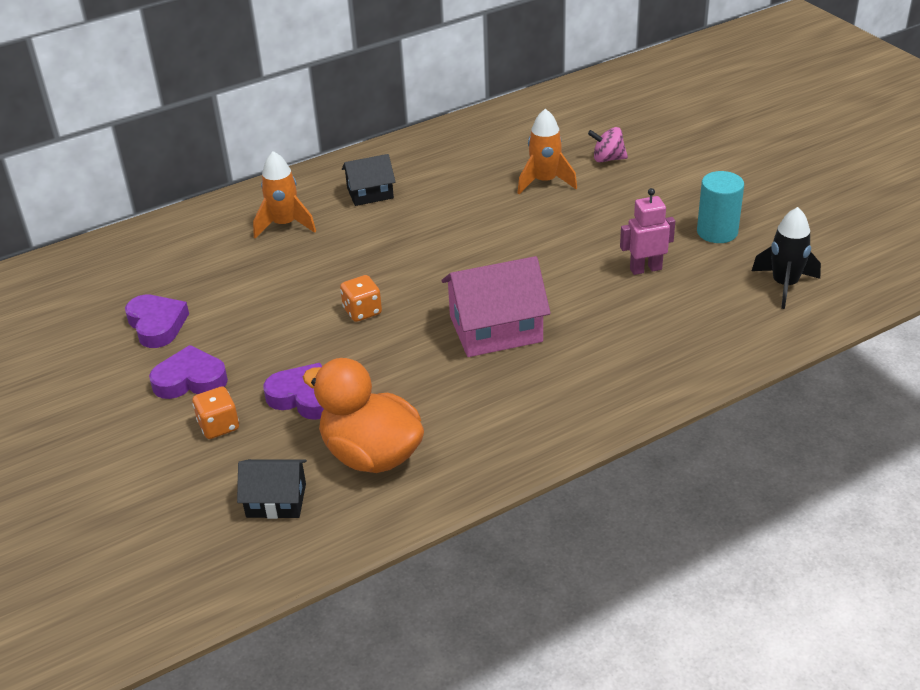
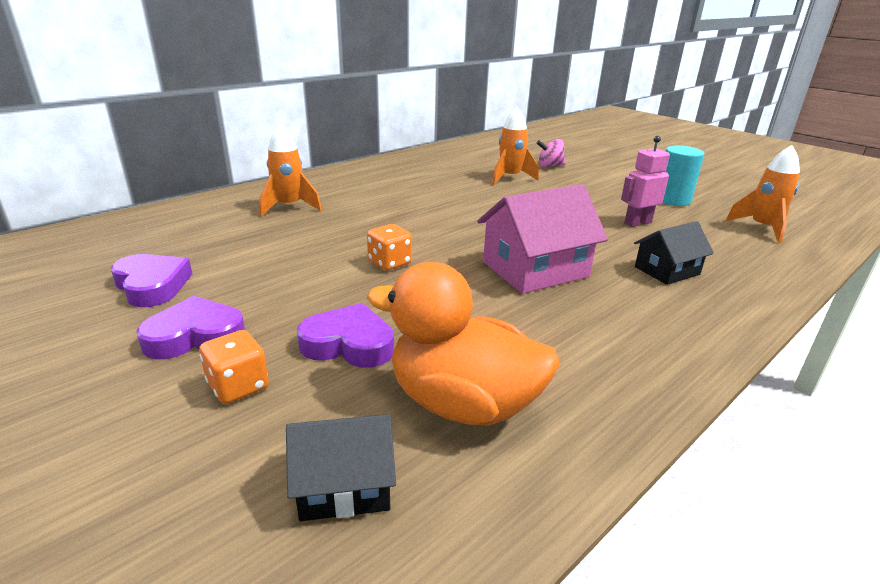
camera: 15 degrees left, 10 degrees down
(370, 193) = (364, 187): black house -> black house (667, 270)
(784, 285) = (762, 228): black rocket -> orange rocket

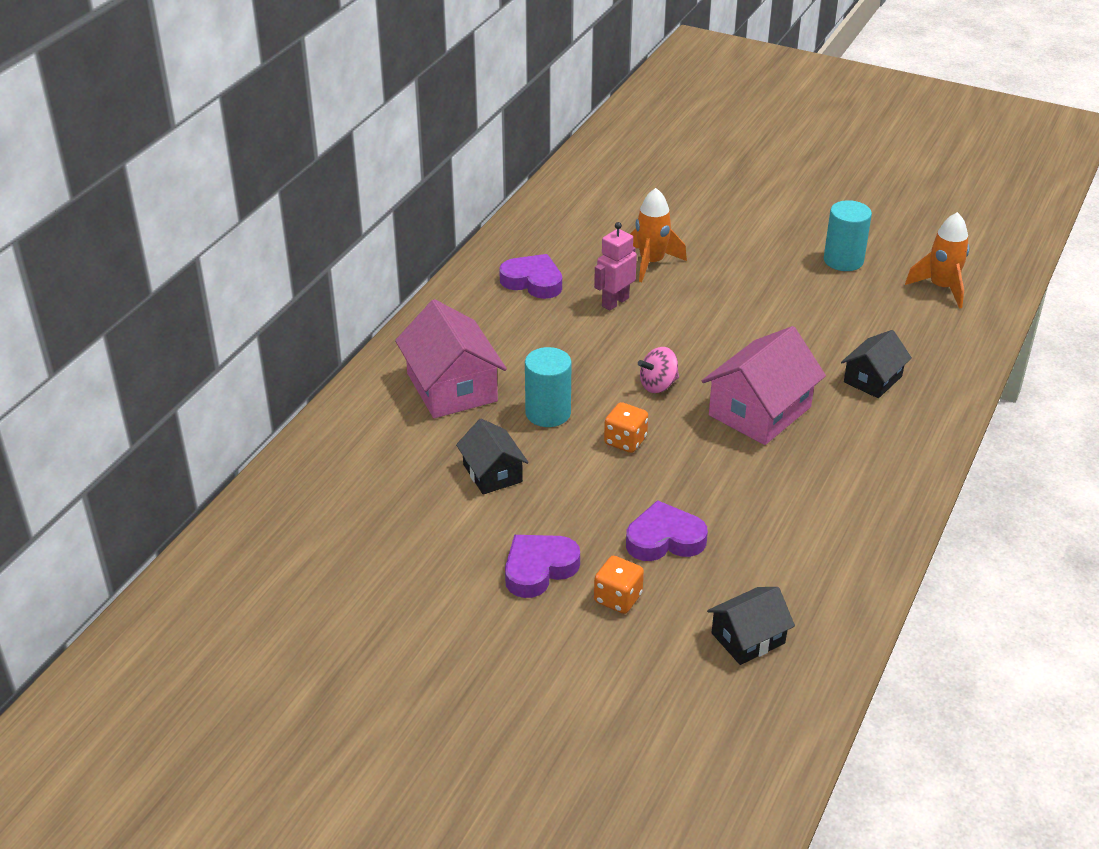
camera: 20 degrees left, 10 degrees up
(152, 285) = (440, 532): purple heart -> purple heart (533, 281)
(251, 258) = (492, 473): none -> black house
(289, 207) = (452, 387): orange rocket -> pink house
(344, 233) = (548, 413): none -> turquoise cylinder
(462, 403) = (782, 563): orange duck -> none
(549, 166) = (683, 224): pink spinning top -> pink spinning top (658, 385)
(637, 223) = (822, 313): pink robot -> pink robot (615, 302)

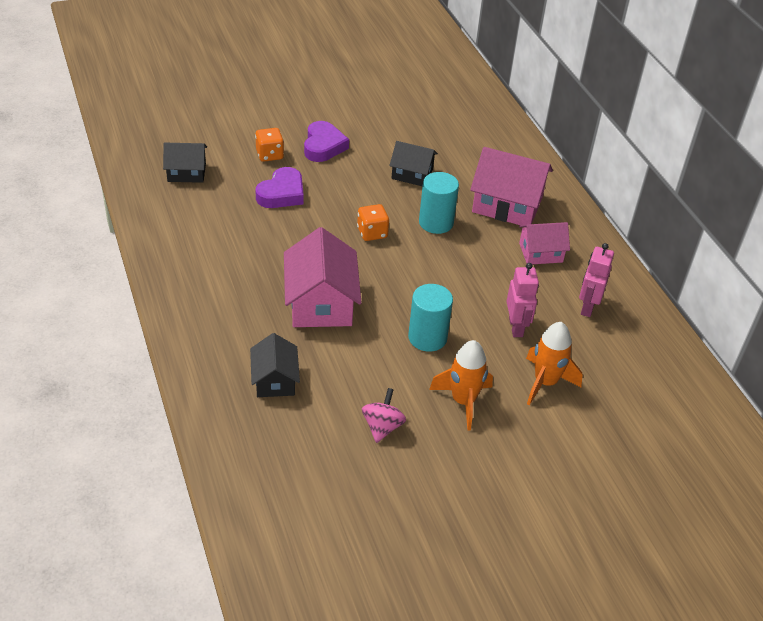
camera: 130 degrees right, 5 degrees up
(497, 335) = (541, 252): none -> pink house
(533, 281) = (587, 307): purple heart -> pink robot
(658, 385) = (403, 281): pink spinning top -> pink spinning top (382, 427)
(748, 638) = (186, 172): black house -> black house turned 75 degrees clockwise
(843, 260) = (419, 499): turquoise cylinder -> turquoise cylinder (427, 337)
(941, 288) = (310, 526): orange rocket -> orange rocket (463, 401)

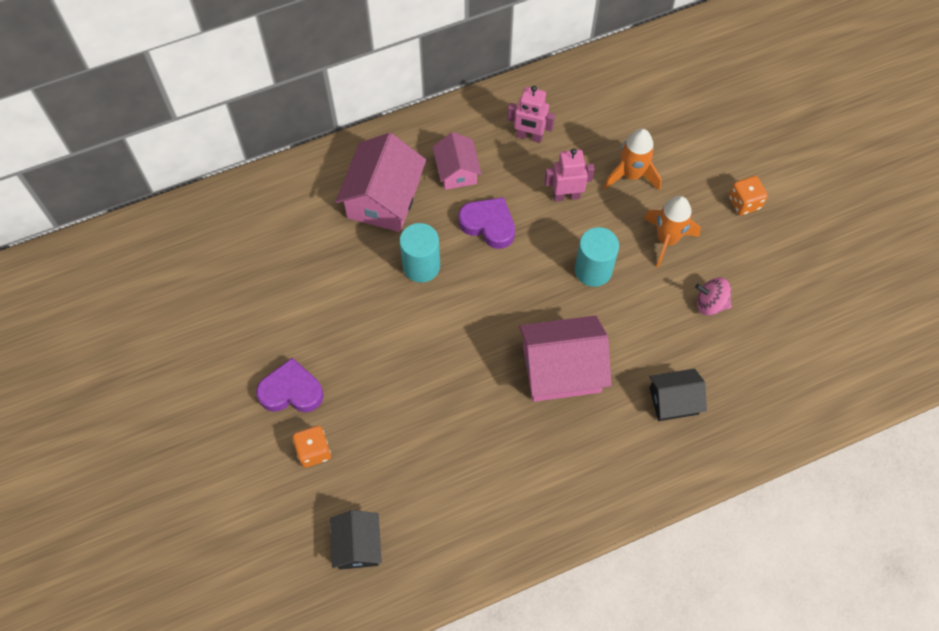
camera: 90 degrees left, 20 degrees up
(282, 193) = (387, 428): purple heart -> purple heart (488, 225)
(372, 233) = (446, 327): orange dice -> orange dice (744, 203)
(412, 174) = (338, 292): black house -> none

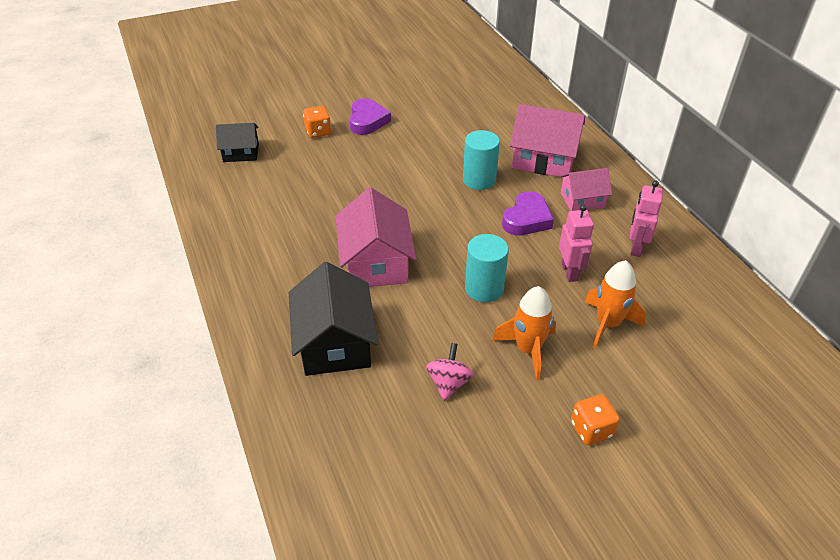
camera: 90 degrees right, 20 degrees down
(673, 401) = (335, 343): black house -> black house, size x1.68

